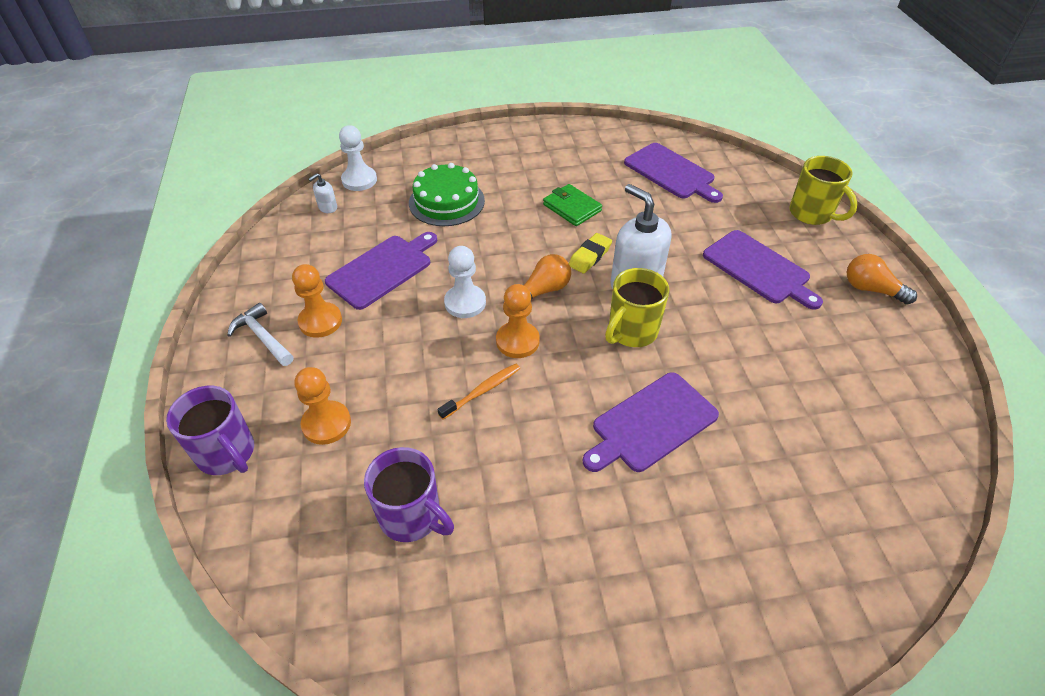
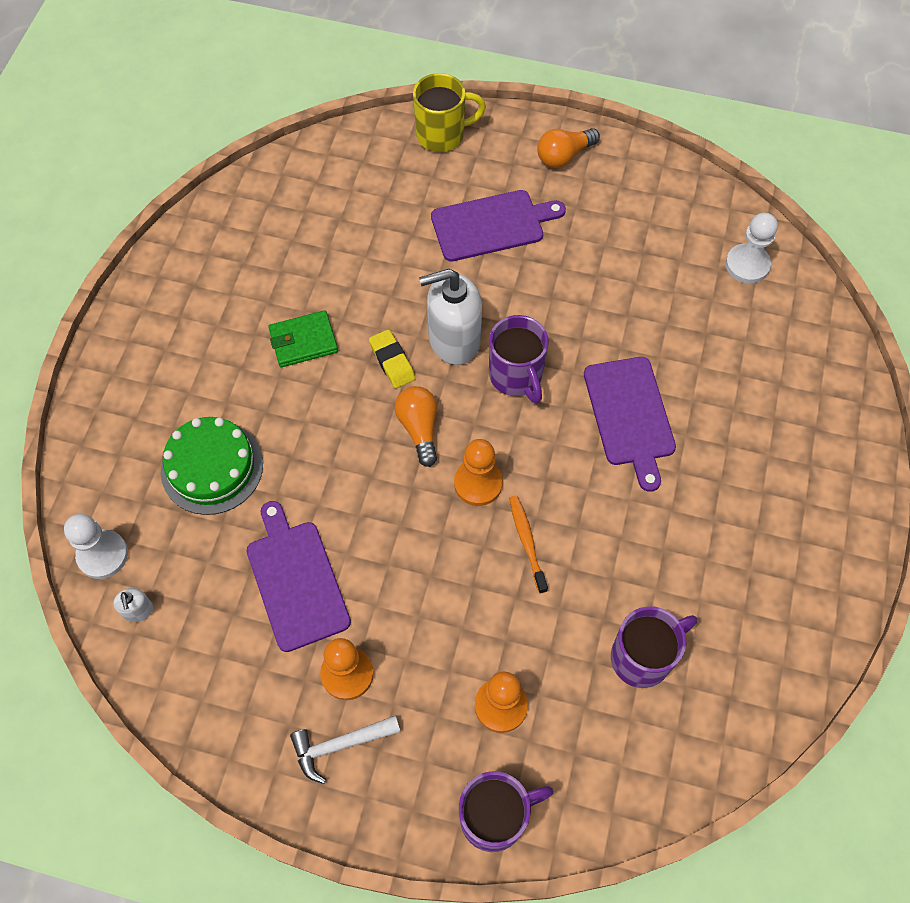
camera: 65 degrees left, 15 degrees up
(465, 303) = (397, 512): white pawn -> white pawn (747, 265)
(631, 332) = (516, 376): yellow mug -> purple mug
(671, 173) = (303, 216): purple cutting board -> none

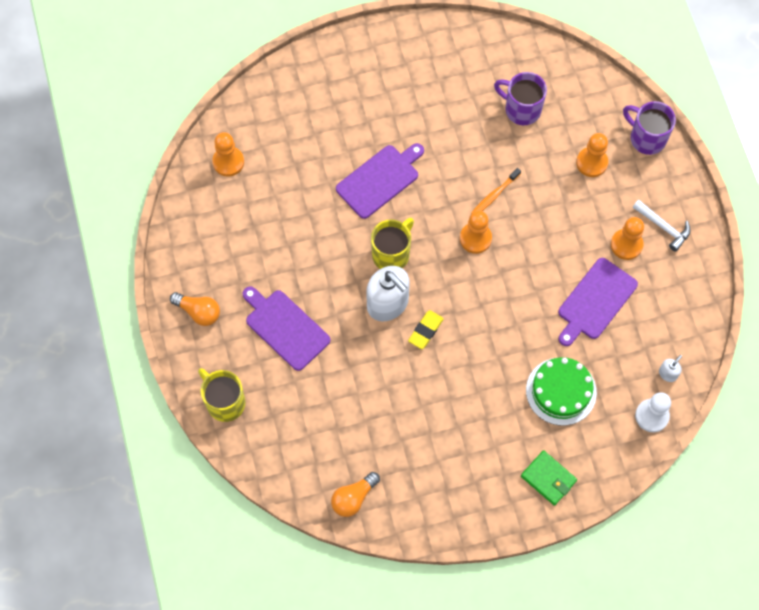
camera: 120 degrees left, 5 degrees up
(303, 341) = (444, 392): green wallet -> green wallet (548, 478)
(419, 428) = (461, 289): orange light bulb -> orange light bulb (353, 498)
(516, 376) = (391, 254): purple mug -> yellow mug
(747, 265) = (228, 162): white pawn -> orange pawn

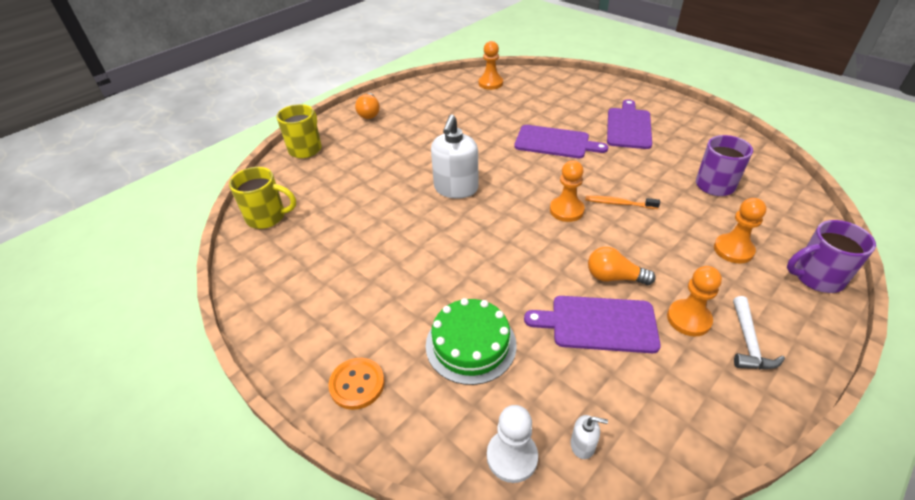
camera: 60 degrees right, 25 degrees down
(285, 327) = (389, 150): purple cutting board -> purple cutting board (628, 126)
(353, 498) = (256, 245): orange light bulb -> orange light bulb (614, 277)
(391, 254) = (501, 173): yellow mug -> yellow mug (267, 217)
(425, 331) = (451, 219): yellow eraser -> none
(548, 478) = (357, 384): green wallet -> orange button
(646, 138) = (816, 277): purple mug -> purple mug turned 105 degrees counterclockwise

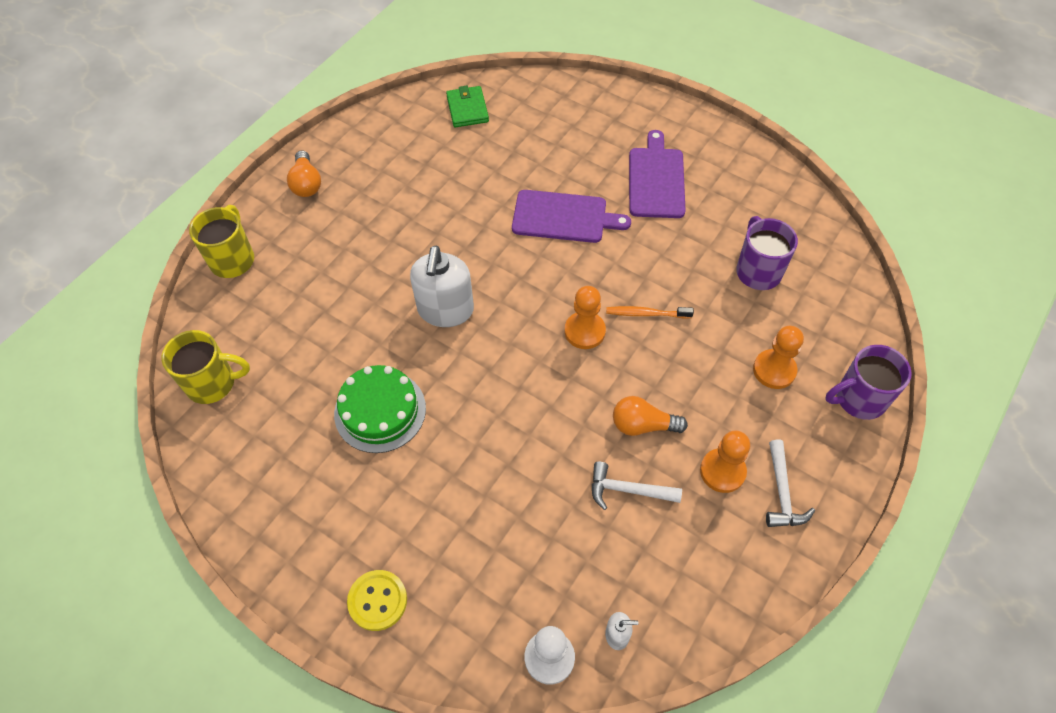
camera: 10 degrees left, 15 degrees up
(357, 384) = (377, 601): orange button -> yellow button
(470, 344) = (493, 535): green cake -> green cake (380, 411)
(490, 83) = (467, 109): orange pawn -> green wallet
(598, 324) = (628, 490): purple cutting board -> white hammer

